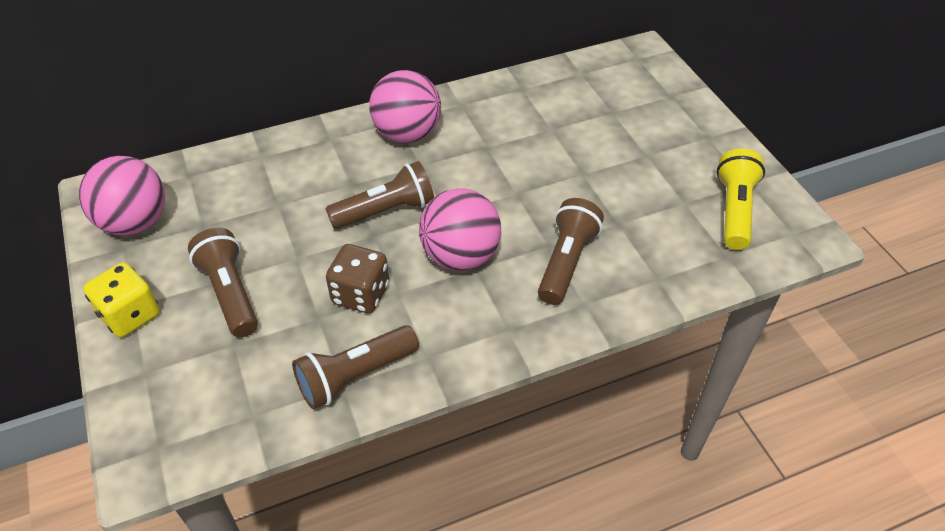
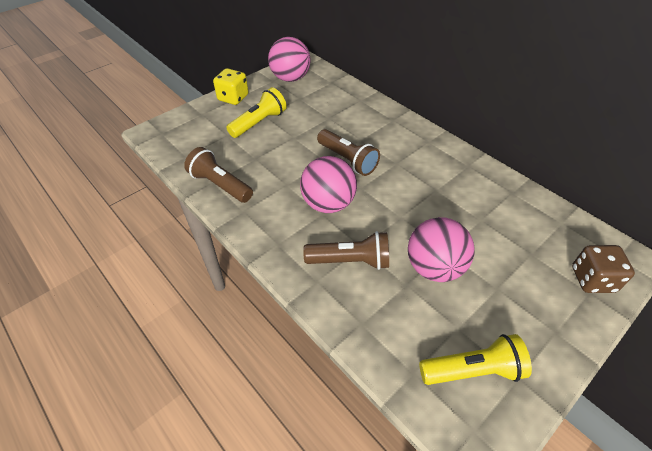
camera: 70 degrees right, 0 degrees up
(230, 293) = (259, 123): brown flashlight -> yellow flashlight
(361, 294) = (278, 169): brown dice -> brown dice (592, 279)
(407, 134) = (420, 149): pink ball -> pink ball (434, 267)

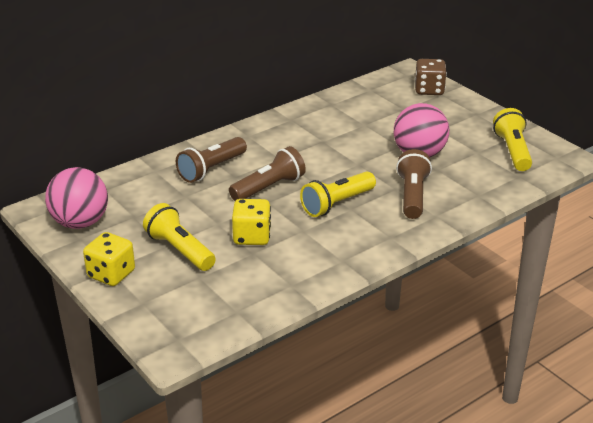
camera: 85 degrees left, 15 degrees down
(220, 185) = (297, 278): brown flashlight -> brown flashlight (211, 169)
(276, 156) = (252, 237): none -> yellow dice
(328, 204) = (336, 204): pink ball -> yellow flashlight

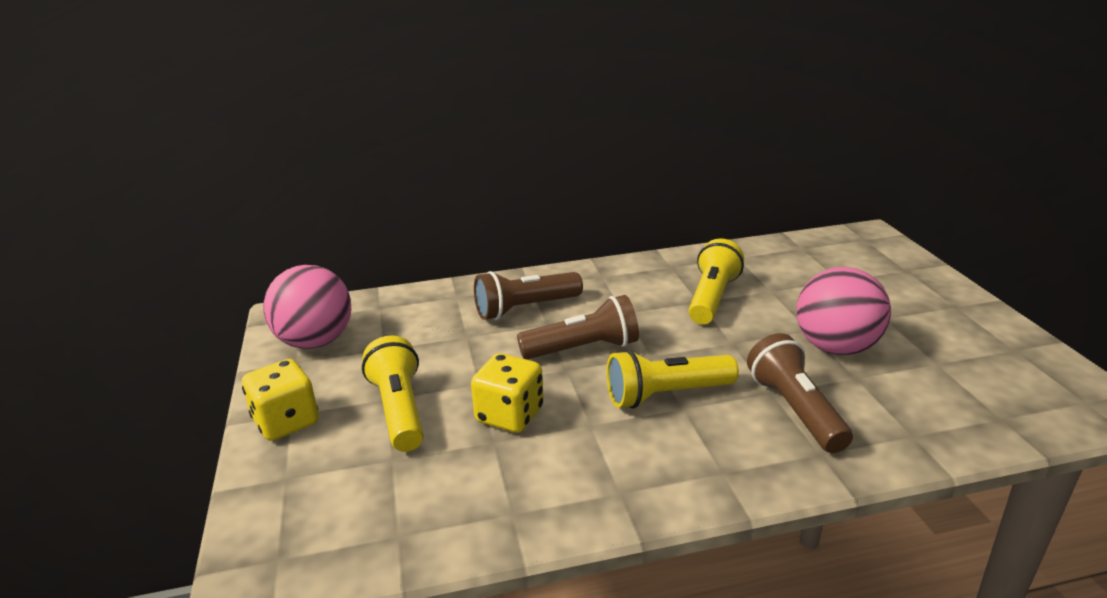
camera: 25 degrees right, 5 degrees down
(412, 195) = (795, 409): brown flashlight -> brown flashlight turned 45 degrees counterclockwise
(429, 90) = (891, 262): brown dice -> none
(512, 151) = (1003, 374): yellow flashlight -> yellow flashlight (712, 298)

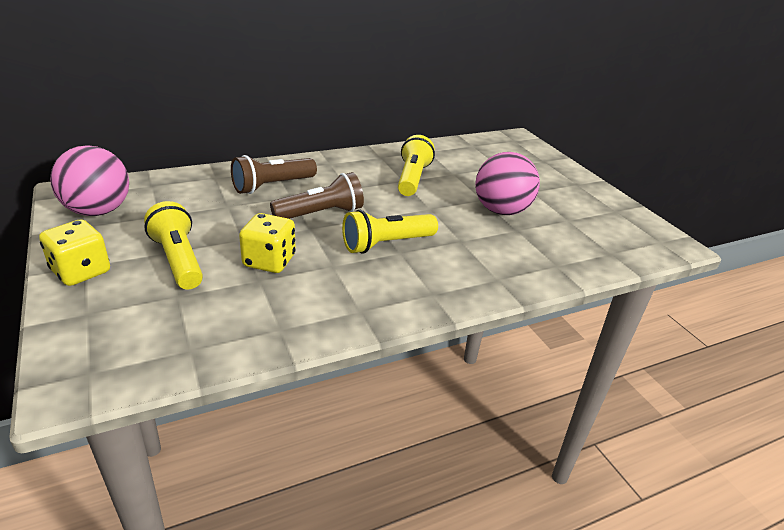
camera: 15 degrees left, 5 degrees up
(795, 409) = (478, 251): brown flashlight -> none

